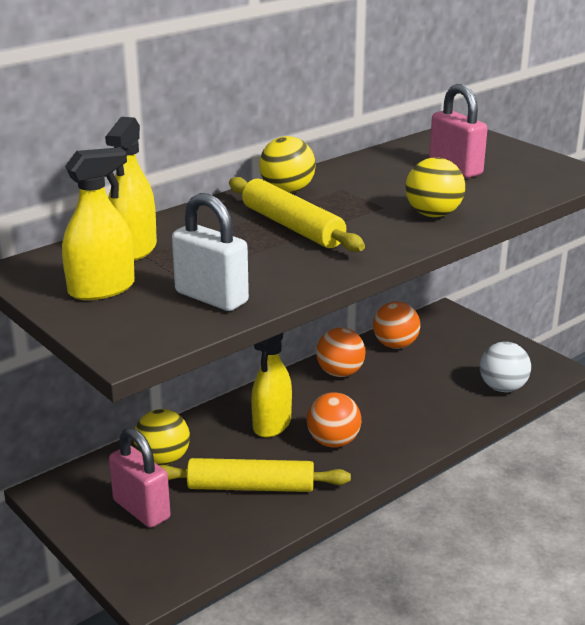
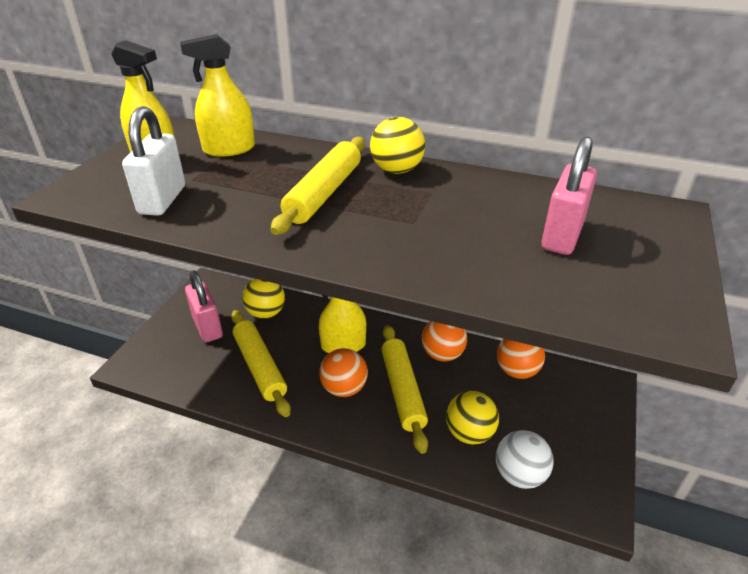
camera: 60 degrees right, 10 degrees up
(141, 509) = (207, 327): pink padlock -> pink padlock turned 45 degrees counterclockwise
(366, 410) = (402, 390): none -> yellow rolling pin
(433, 214) = (425, 254): yellow ball -> yellow ball (469, 433)

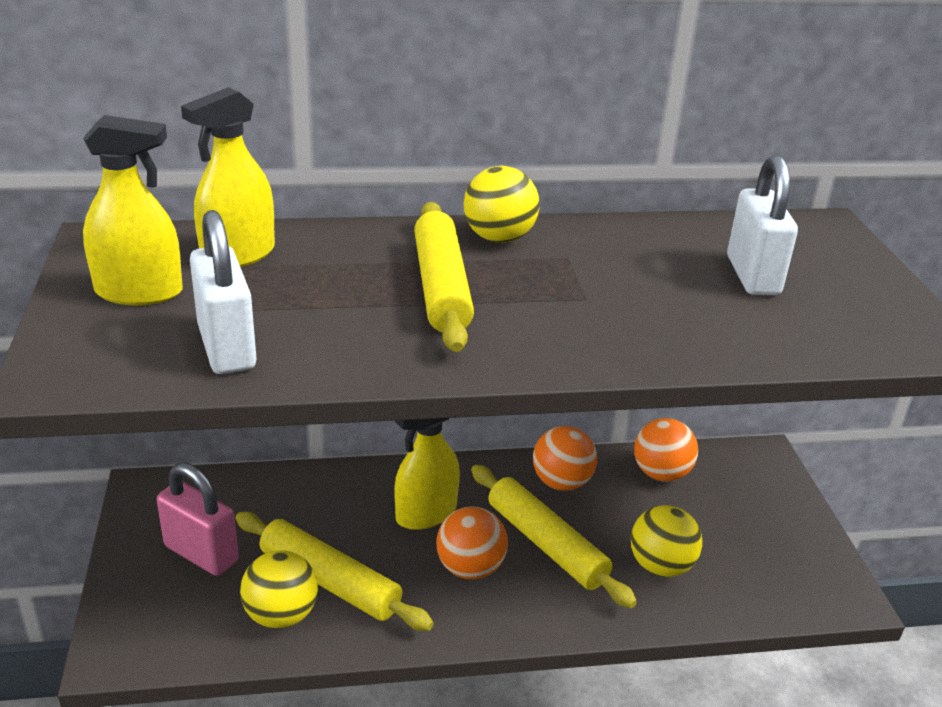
camera: 30 degrees left, 5 degrees down
(266, 313) = (278, 504): yellow ball -> yellow ball (281, 615)
(519, 475) = (746, 591): white ball -> none
(562, 236) = (752, 276): pink padlock -> white padlock

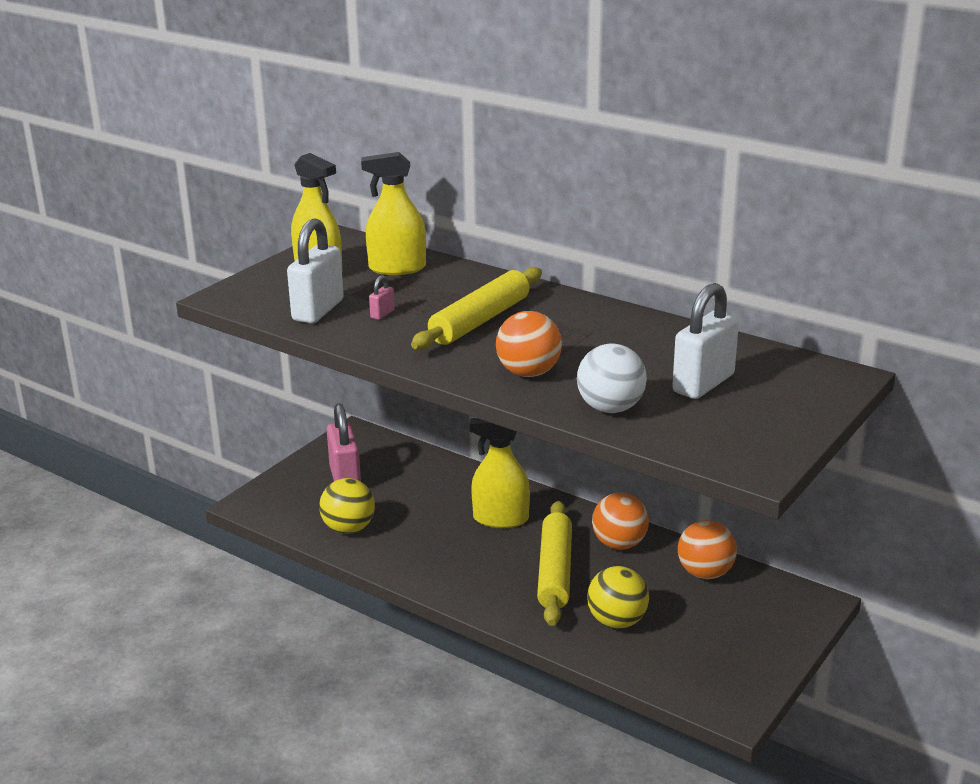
camera: 45 degrees right, 5 degrees down
(318, 321) = (382, 314): none -> pink padlock
(329, 581) = (395, 526): yellow rolling pin -> none
(470, 568) = (486, 559): orange ball -> orange ball (528, 373)
(499, 238) = (567, 306): yellow ball -> none
(733, 338) = (610, 408): none -> white ball

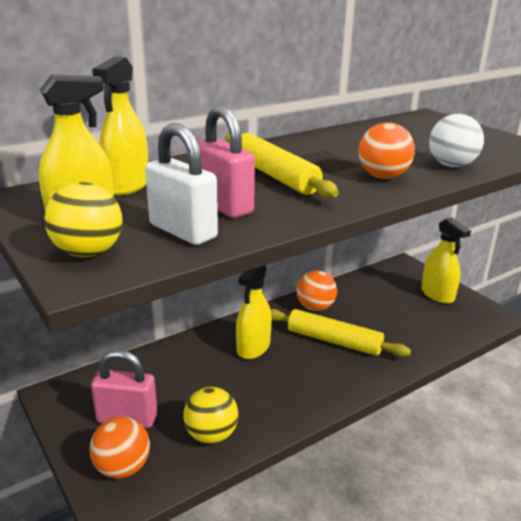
camera: 70 degrees left, 0 degrees up
(382, 314) = (224, 206): pink padlock -> pink padlock, size x2.33
(617, 621) = (400, 332): yellow ball -> yellow ball (88, 252)
(703, 384) = (424, 140): white padlock -> none
(705, 573) = (362, 287): orange ball -> orange ball (122, 467)
(748, 644) = (437, 294): none -> yellow spray bottle

